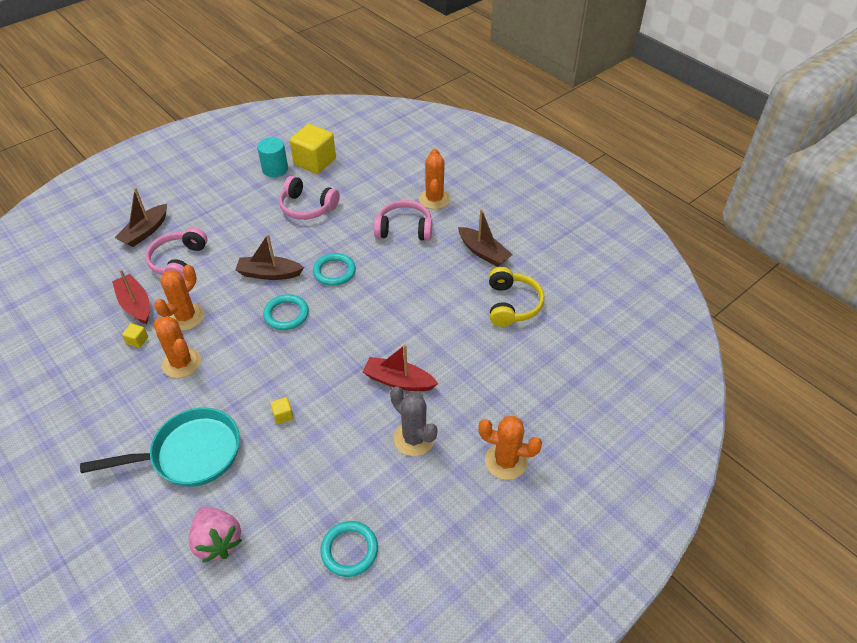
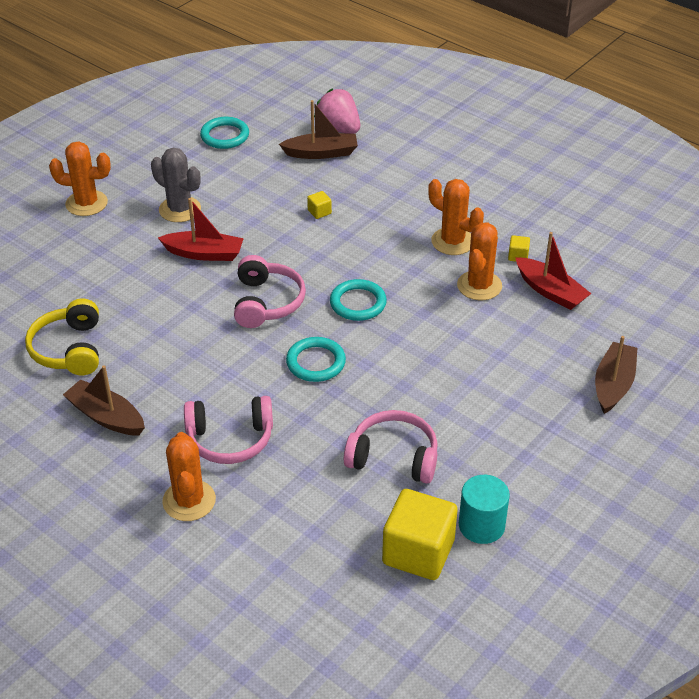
camera: 170 degrees right, 5 degrees down
(179, 262) = (534, 348): pink headphones -> pink headphones (266, 302)
(189, 454) = (396, 175): turquoise pan -> none
(269, 274) = (403, 348): brown boat -> brown boat (321, 153)

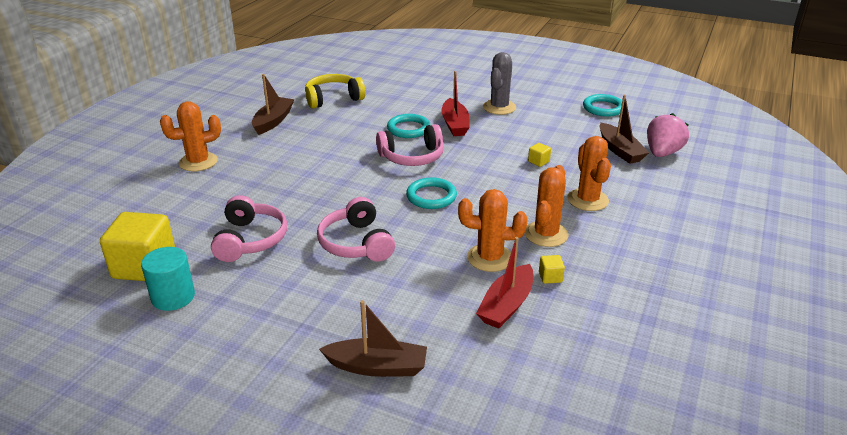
camera: 75 degrees right, 10 degrees down
(86, 203) = (482, 77): orange cactus -> orange cactus (587, 200)
(230, 439) = (259, 167): pink headphones -> pink headphones (356, 243)
(316, 362) = (351, 188): turquoise ring -> turquoise ring (408, 129)

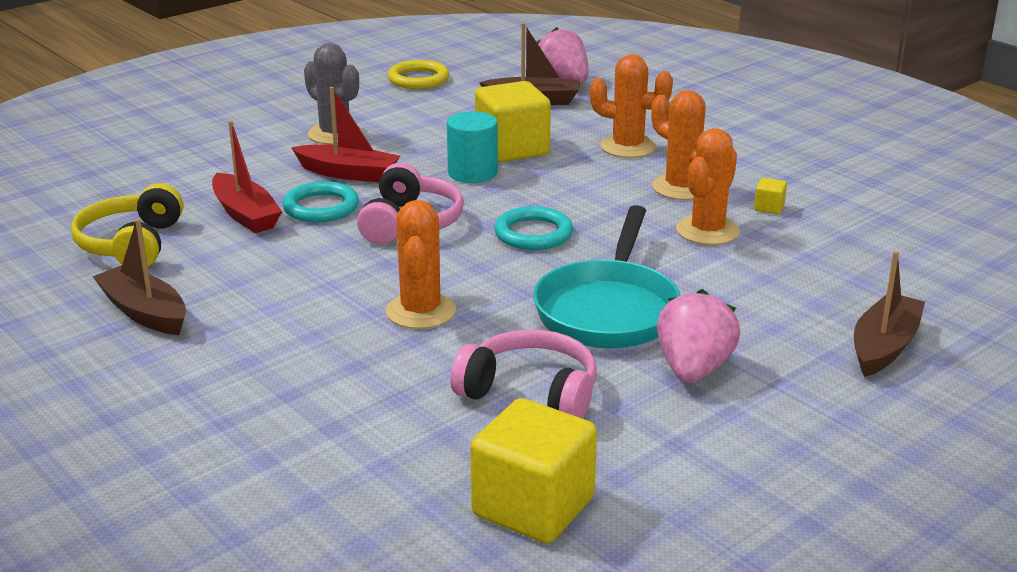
camera: 65 degrees left, 5 degrees down
(173, 297) = (642, 486): turquoise cylinder -> turquoise cylinder (472, 173)
(198, 162) = (214, 411): orange cactus -> orange cactus (420, 311)
(303, 289) = (693, 369): none -> pink strawberry
(356, 243) = (608, 309): pink headphones -> turquoise pan
(506, 305) = (808, 244): red boat -> red boat (245, 214)
(538, 161) = (512, 149): yellow cube -> yellow cube, size x2.46
(603, 108) = (418, 79): turquoise ring -> yellow ring

